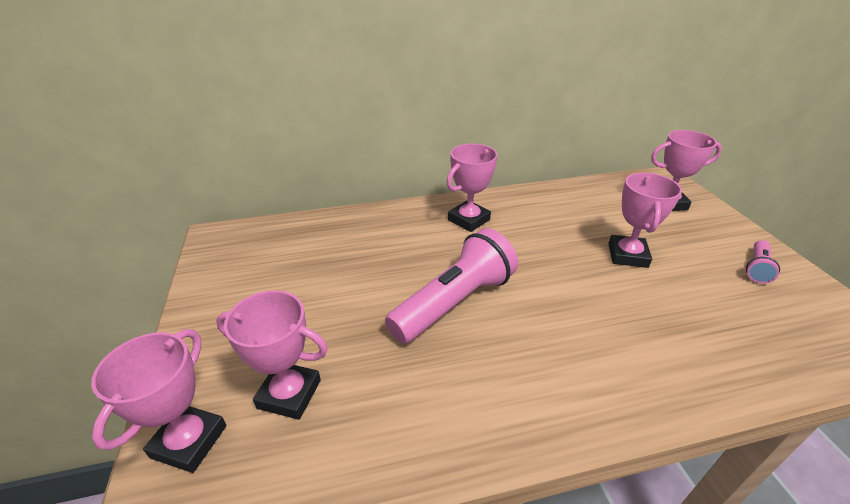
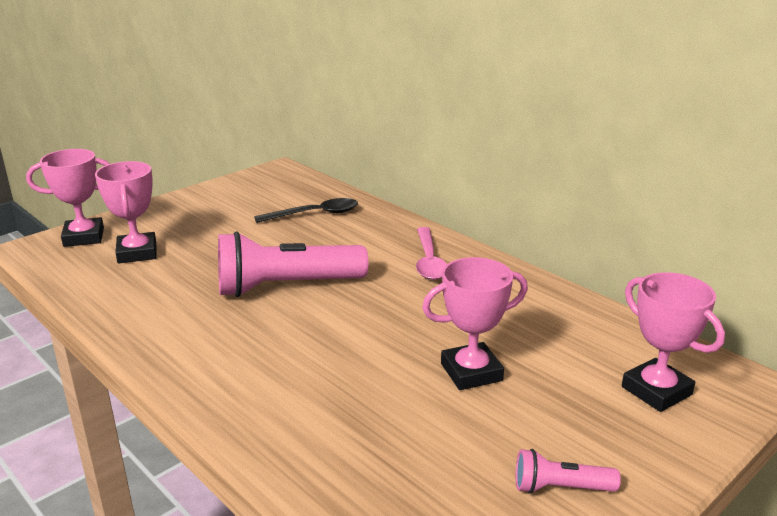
camera: 60 degrees right, 10 degrees down
(336, 245) = (315, 214): none -> black spoon
(455, 302) = (286, 286): pink flashlight -> pink flashlight turned 150 degrees clockwise
(469, 220) = (429, 261): pink trophy -> pink spoon

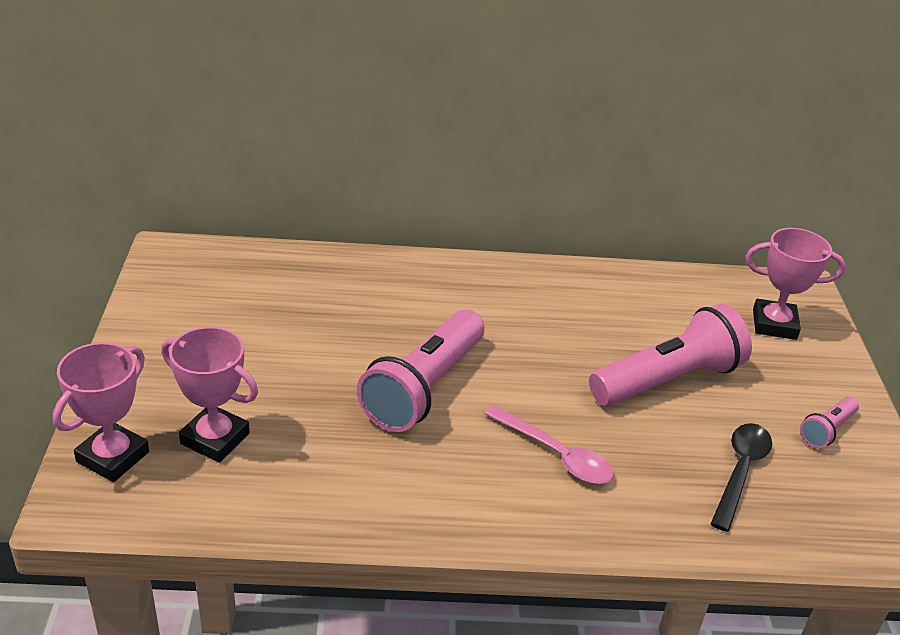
camera: 50 degrees left, 10 degrees up
(315, 214) = (308, 293): black spoon -> black spoon (740, 472)
(429, 261) = (488, 293): pink spoon -> pink spoon (556, 454)
(471, 372) = (668, 380): pink trophy -> pink flashlight

